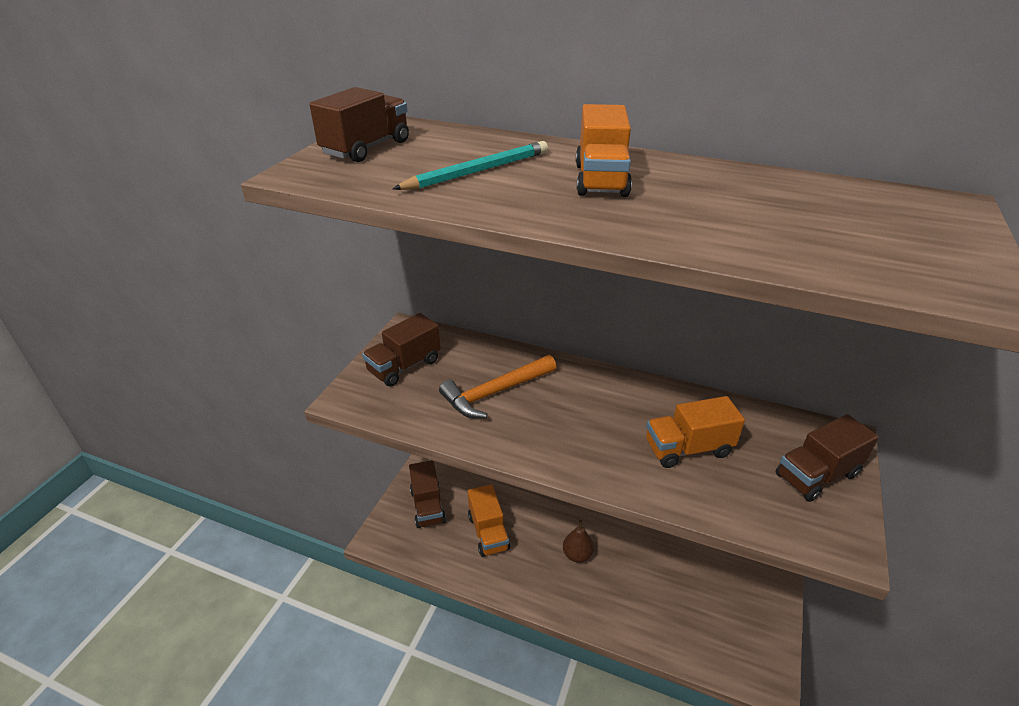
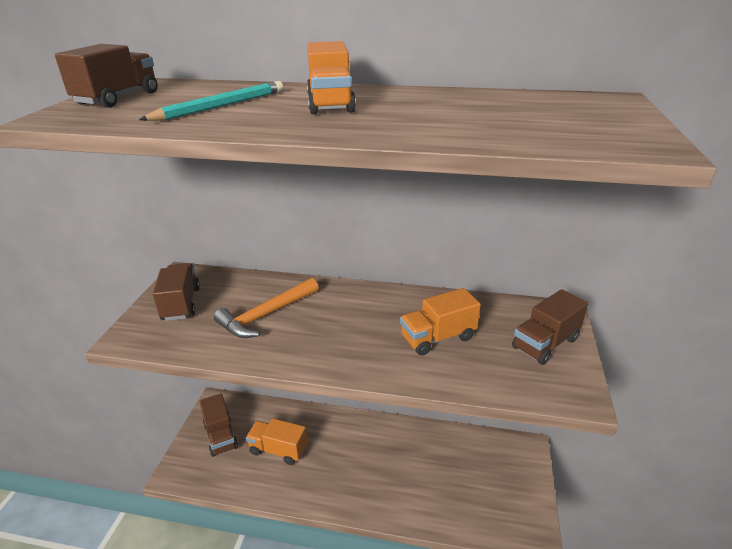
camera: 10 degrees left, 5 degrees down
(404, 366) = (181, 304): brown truck -> brown truck turned 135 degrees clockwise
(488, 532) = (278, 450): orange truck -> orange truck turned 135 degrees clockwise
(577, 554) = (359, 456): brown pear -> none

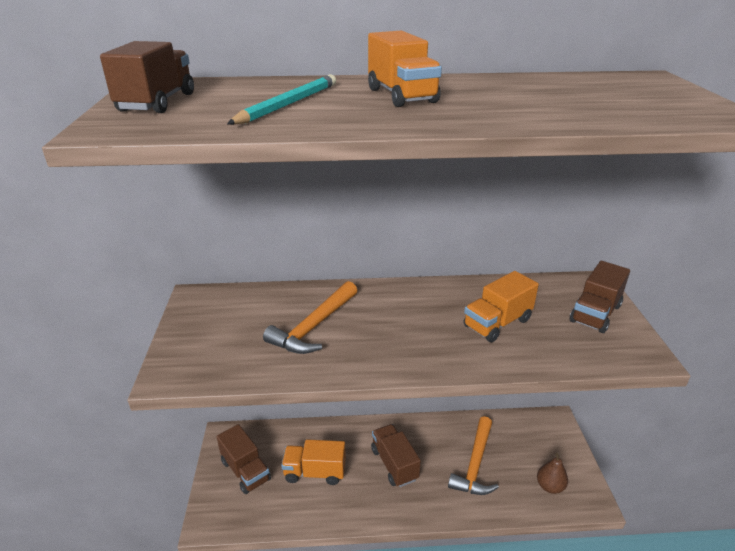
camera: 15 degrees left, 0 degrees up
(181, 304) = (212, 328): brown truck -> brown truck (394, 464)
(429, 473) = (475, 464): none -> orange hammer
(496, 511) = (550, 486): none -> brown pear

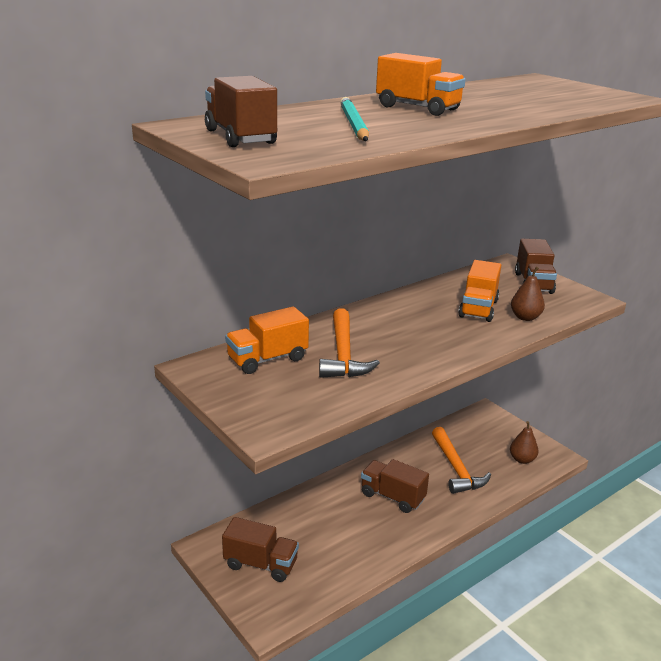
camera: 35 degrees left, 5 degrees down
(315, 472) = (329, 534): orange truck -> orange truck (267, 359)
(536, 351) = (525, 317): none -> brown pear

